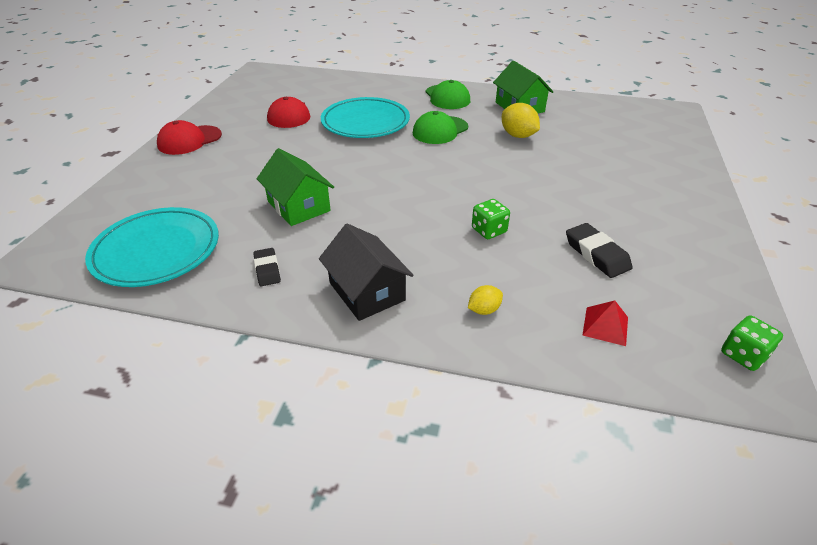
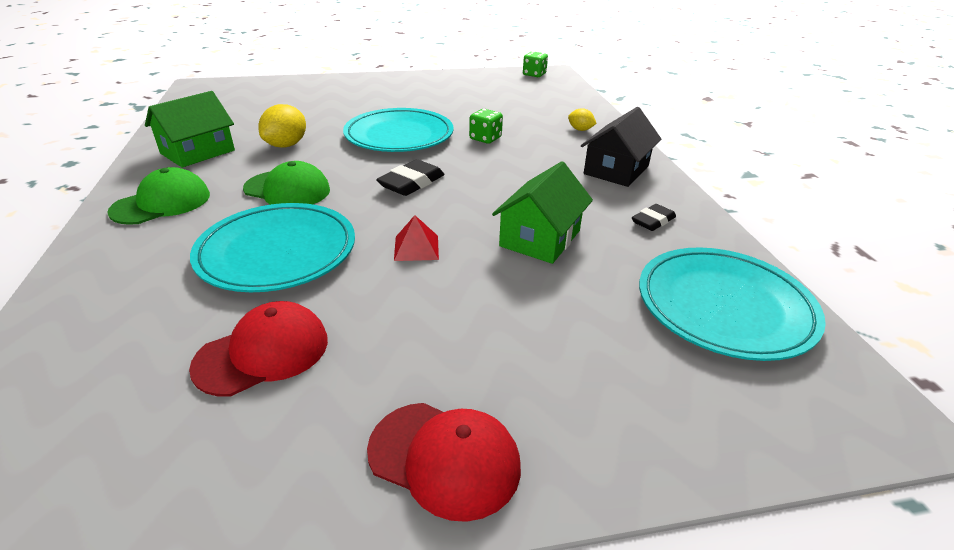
camera: 115 degrees left, 5 degrees down
(517, 185) = (399, 136): none -> turquoise plate
(596, 254) = (479, 104): black eraser -> black eraser (411, 183)
(605, 326) = (550, 100): red pyramid -> red pyramid (416, 248)

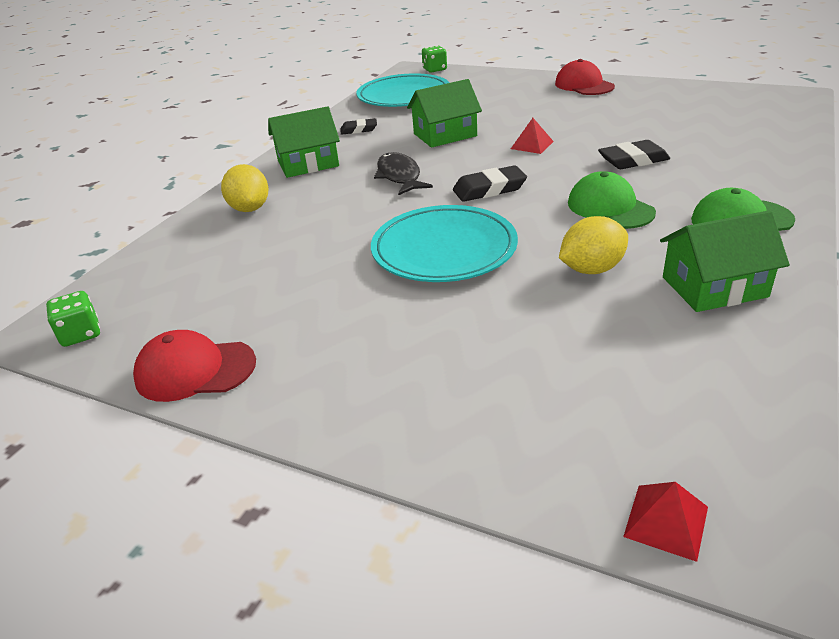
camera: 140 degrees left, 0 degrees up
(230, 84) = (666, 521): none -> red pyramid
(263, 353) = (652, 119): red cap -> red cap (195, 370)
(277, 252) = (633, 160): turquoise plate -> black eraser
(485, 138) = (358, 221): green dice -> green dice (434, 69)
(510, 177) = (399, 176): none -> black fish
(580, 130) = (250, 208): yellow lemon -> yellow lemon, size x1.75
(616, 170) = (308, 163): black house -> green house

